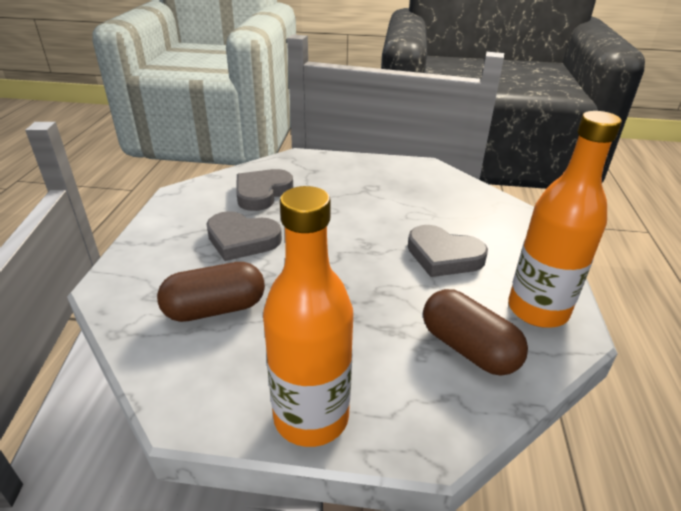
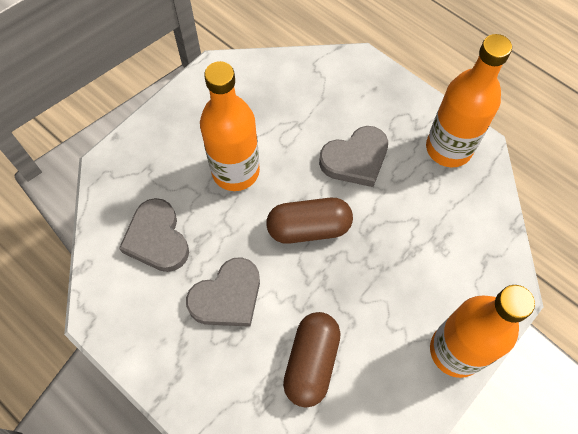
camera: 55 degrees left, 30 degrees up
(355, 203) = (235, 171): none -> orange bottle
(468, 349) = (456, 218): brown capsule -> brown capsule (309, 228)

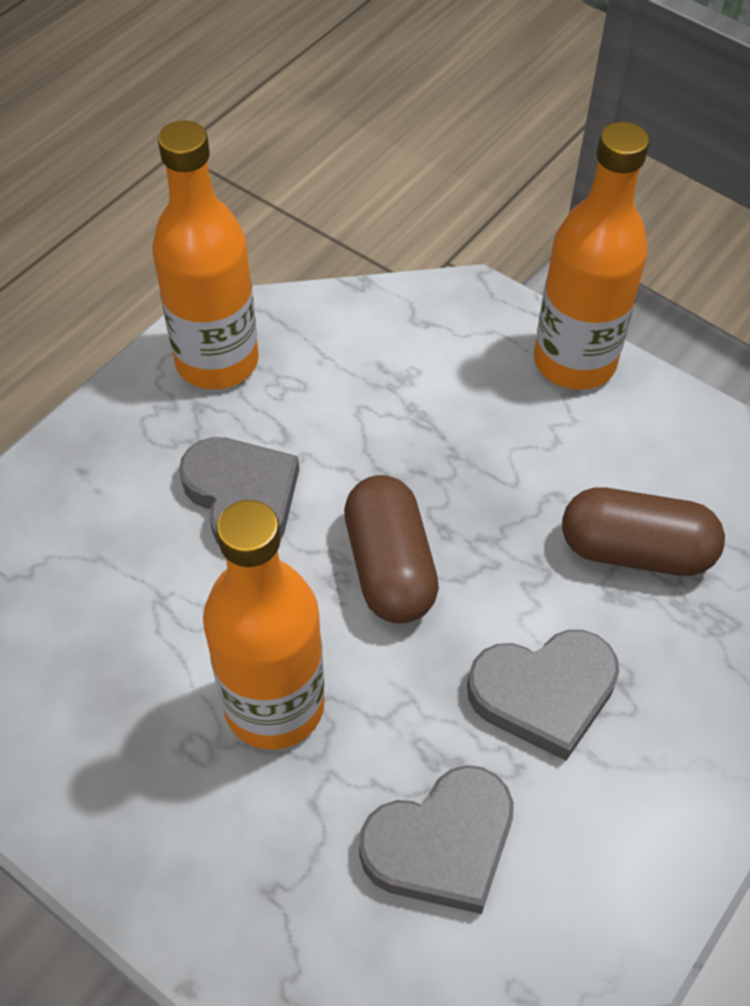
camera: 95 degrees left, 10 degrees down
(227, 297) = (544, 693): grey heart -> grey heart turned 120 degrees clockwise

